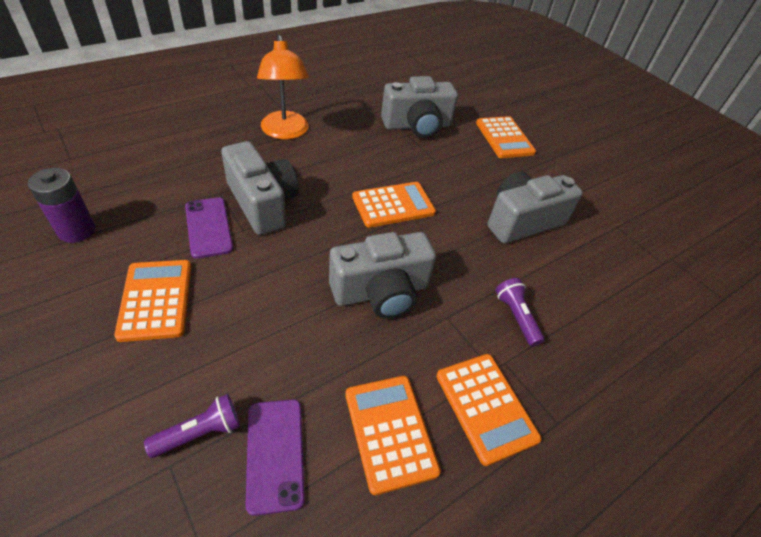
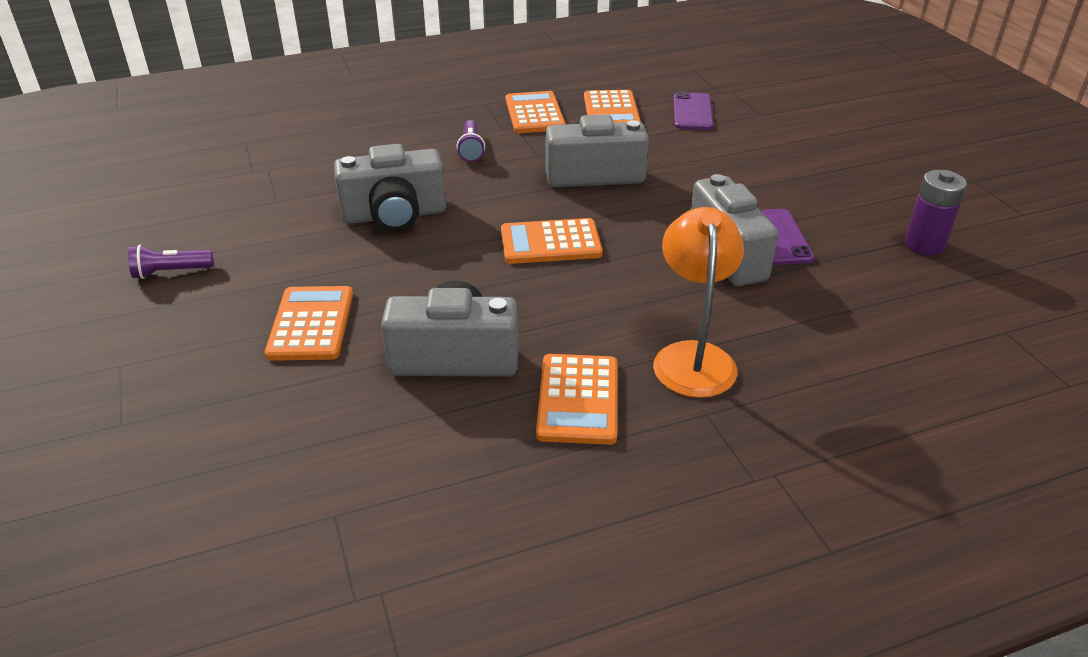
camera: 160 degrees left, 10 degrees down
(156, 300) = (808, 186): orange calculator -> orange calculator (578, 399)
(200, 432) = (745, 123): purple flashlight -> purple flashlight (171, 272)

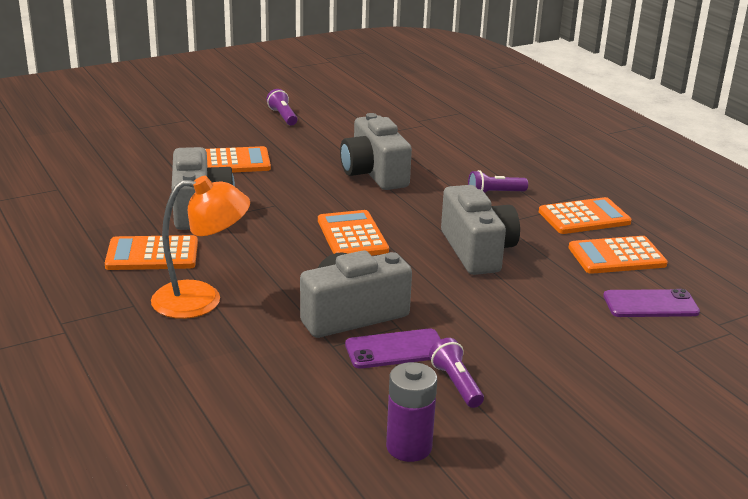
camera: 80 degrees right, 10 degrees down
(827, 212) = (456, 384): none -> purple flashlight

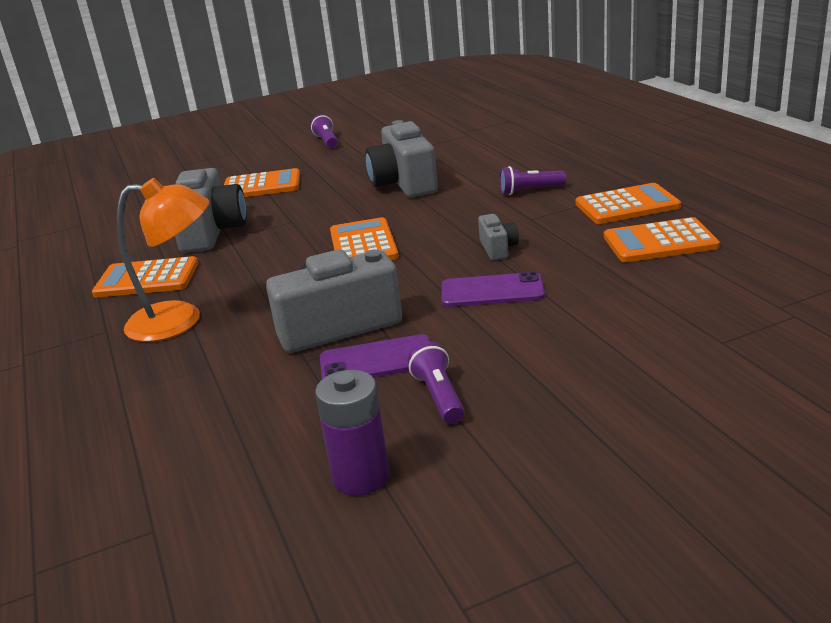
camera: 10 degrees right, 0 degrees up
(477, 251) = (498, 248): grey camera -> grey camera, size x0.48
(650, 304) = (694, 290): purple phone -> purple phone (492, 291)

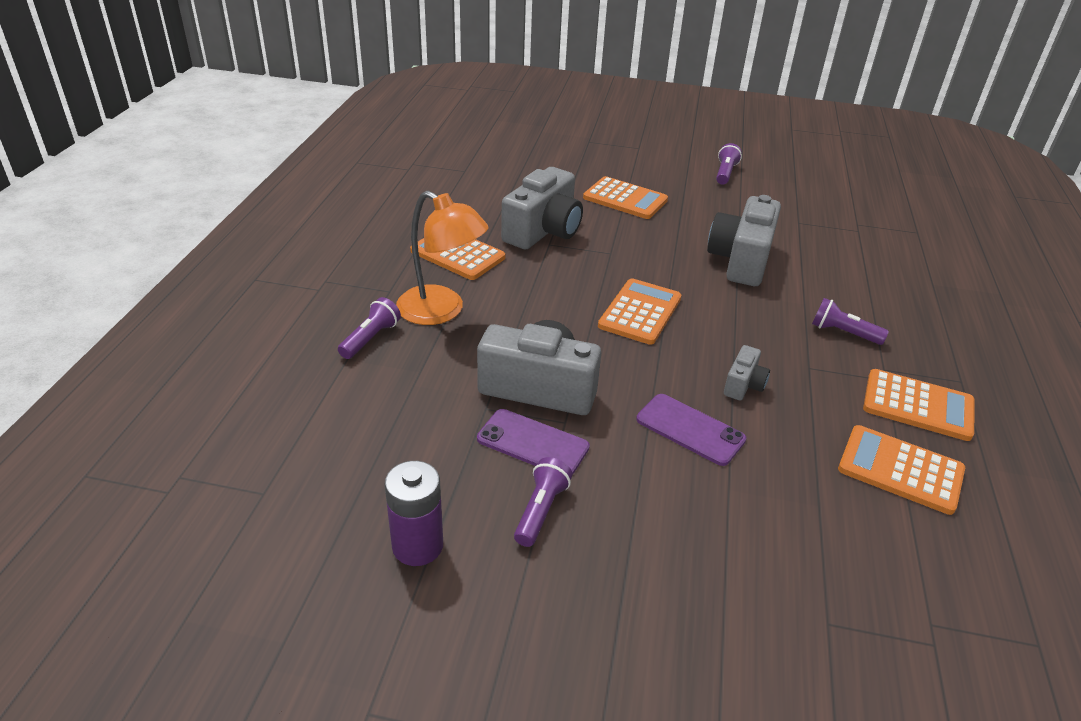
camera: 30 degrees right, 10 degrees up
(129, 370) = (370, 338): none -> purple flashlight

